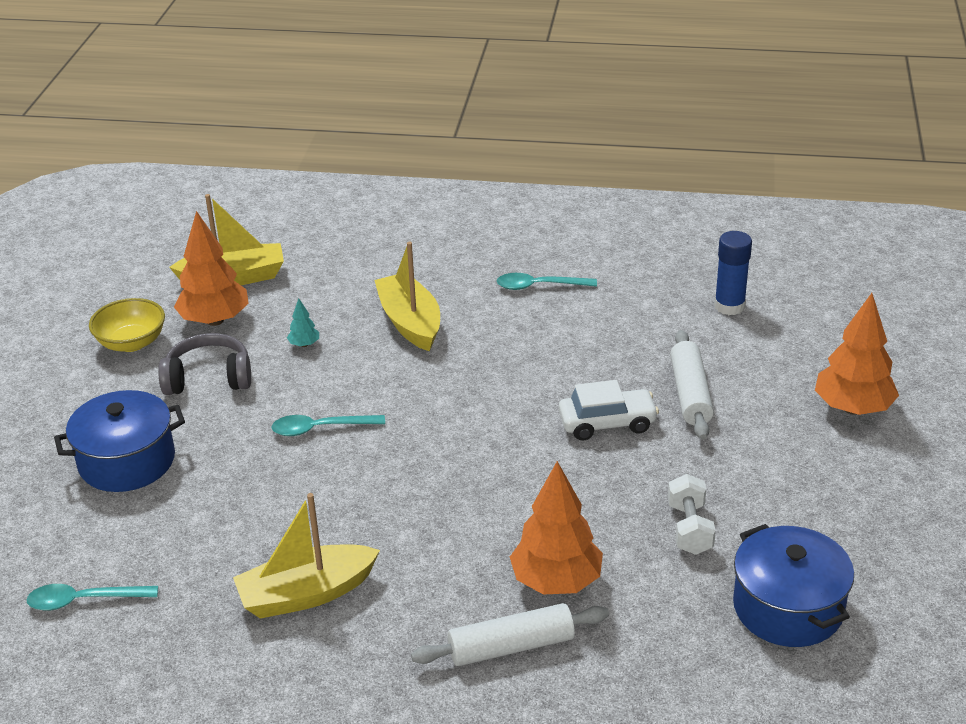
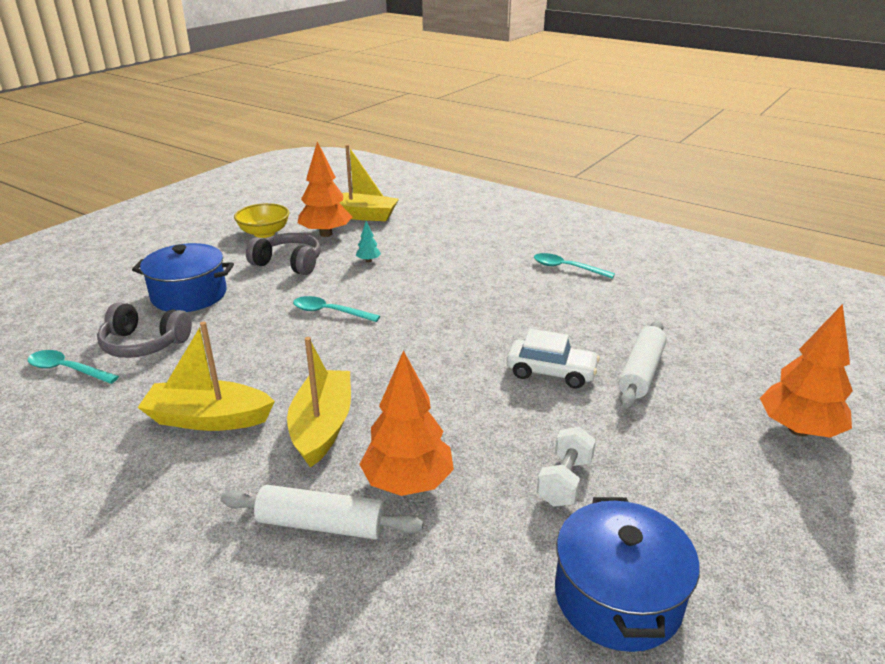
camera: 25 degrees right, 5 degrees down
(141, 540) = (144, 344): none -> grey headphones
(410, 322) = (452, 266): yellow boat -> yellow boat (322, 426)
(729, 306) = (719, 319): blue glue stick -> none

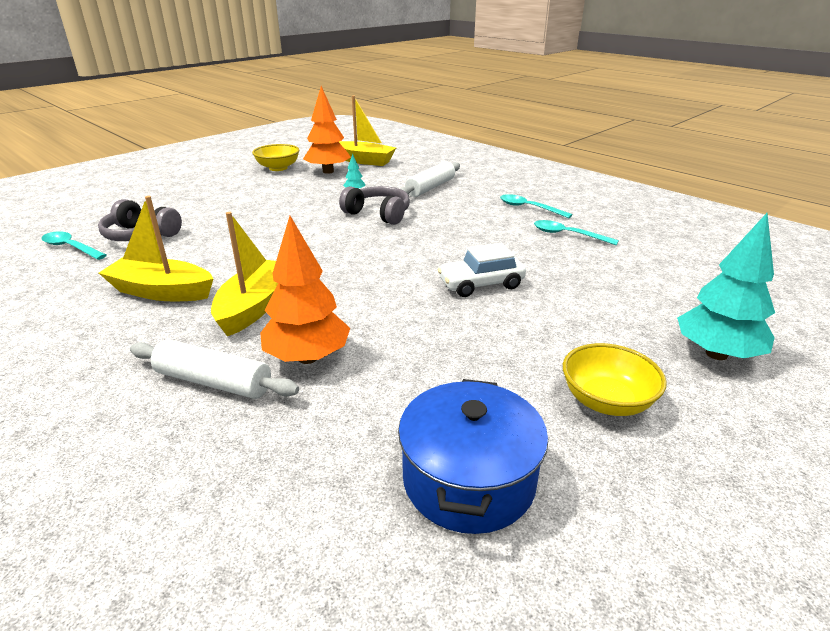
camera: 10 degrees right, 0 degrees up
(189, 295) = (195, 205): blue pot -> none
(288, 263) = (287, 189): grey headphones -> grey headphones (378, 214)
(329, 312) = (303, 225): turquoise spoon -> turquoise spoon (567, 235)
(551, 372) = (481, 284): white car -> white car turned 135 degrees clockwise
(564, 481) = (456, 372): white dumbbell -> none
(641, 372) = (568, 291): white rolling pin -> white rolling pin (430, 187)
(715, 495) = (606, 401): none -> yellow bowl
(798, 429) = (716, 354): orange tree -> turquoise tree

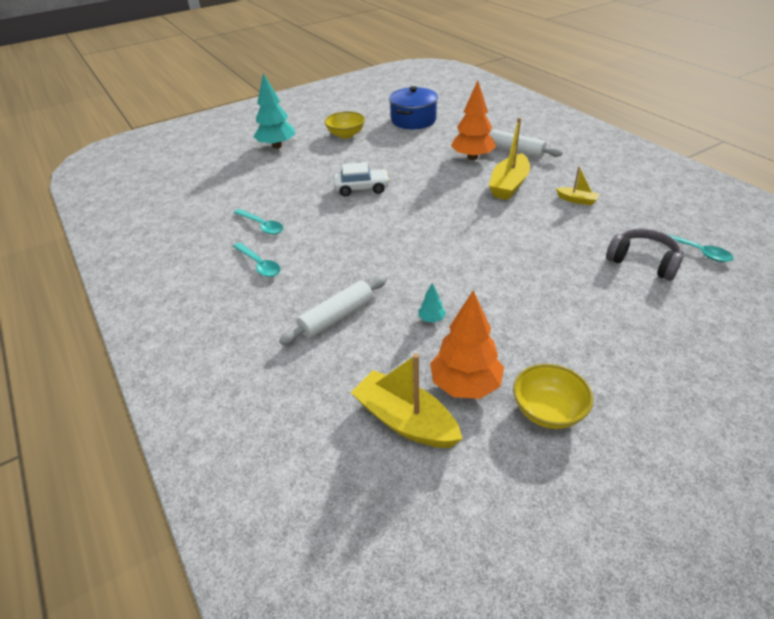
camera: 165 degrees left, 10 degrees up
(161, 291) = (577, 200): yellow boat -> yellow boat, size x0.52
(378, 214) = (412, 271): grey headphones -> none

